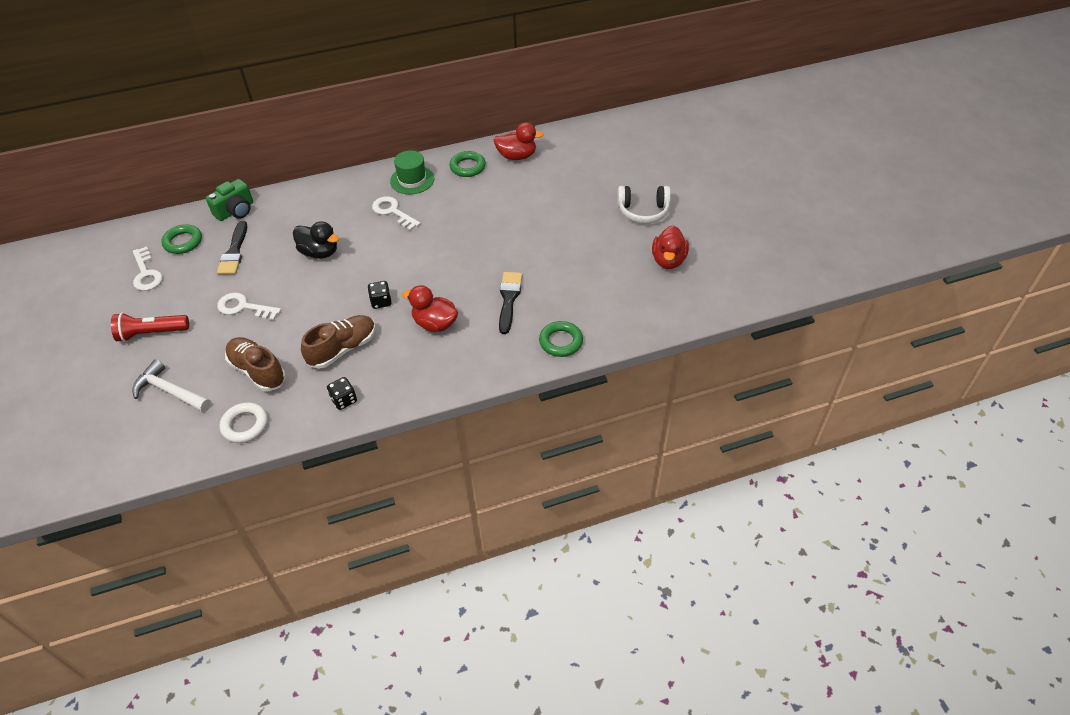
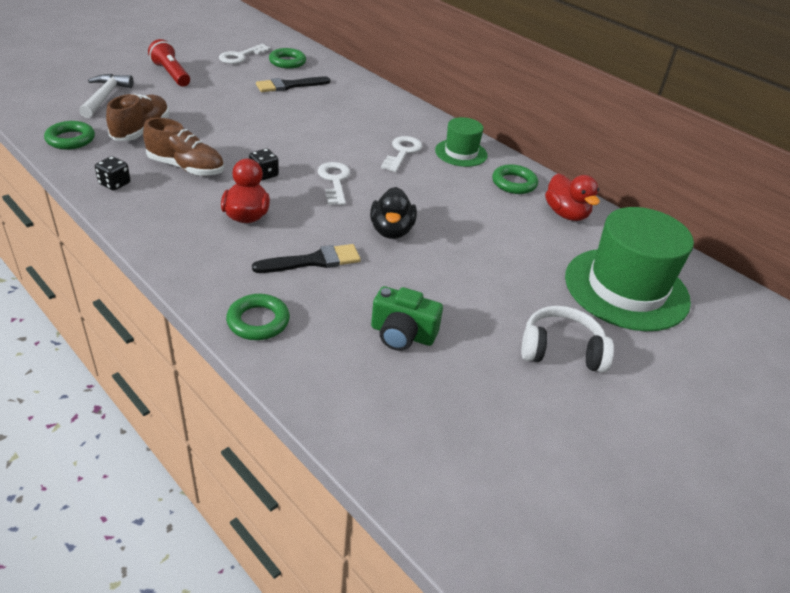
camera: 60 degrees right, 10 degrees down
(235, 211) = (342, 74): green camera -> green camera (402, 334)
(244, 307) = (220, 105): white key -> white key (334, 181)
(245, 425) = (70, 139): white ring -> green ring
(319, 252) = (315, 125): black duck -> black duck (391, 231)
(603, 162) = (626, 288): none -> green hat
(643, 211) = (561, 350): white headphones -> white headphones turned 120 degrees clockwise
(668, 260) = (477, 401): red duck -> none

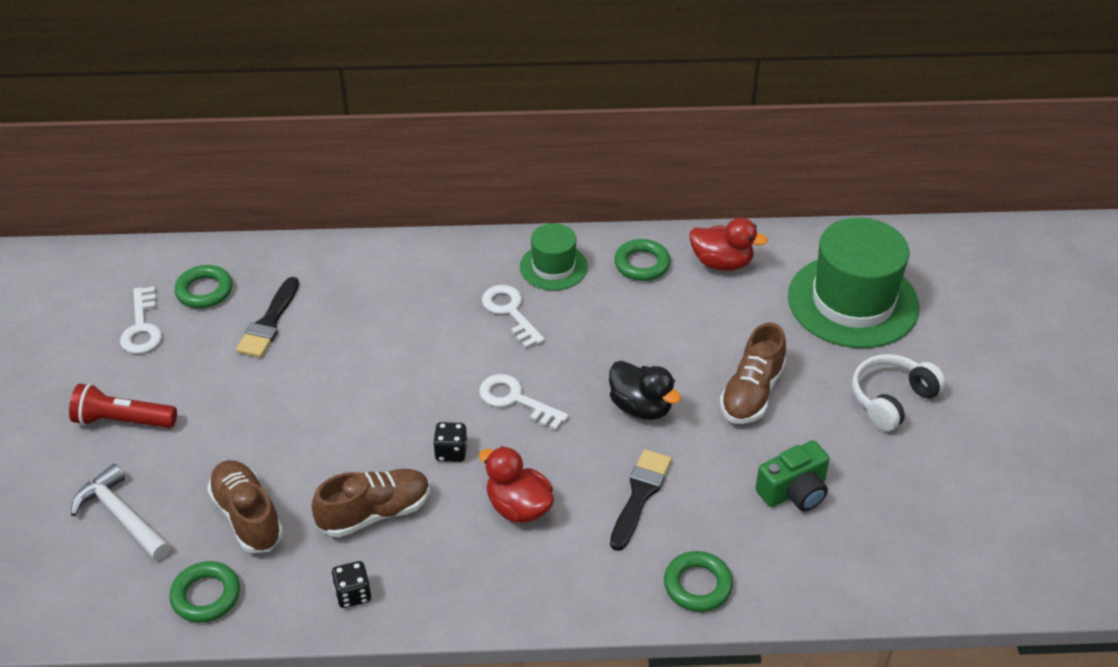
camera: 45 degrees left, 5 degrees up
(469, 274) = (752, 393): none -> brown shoe

